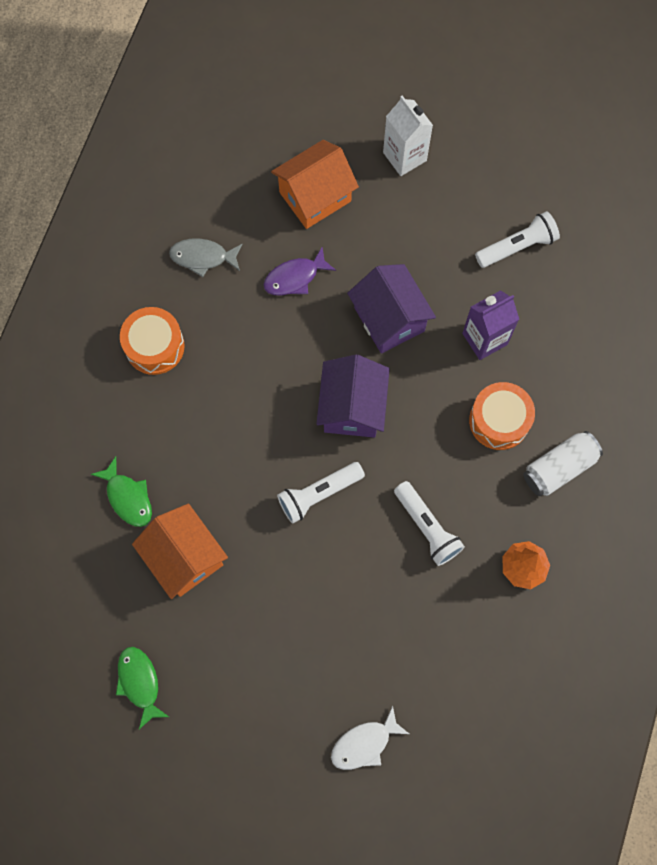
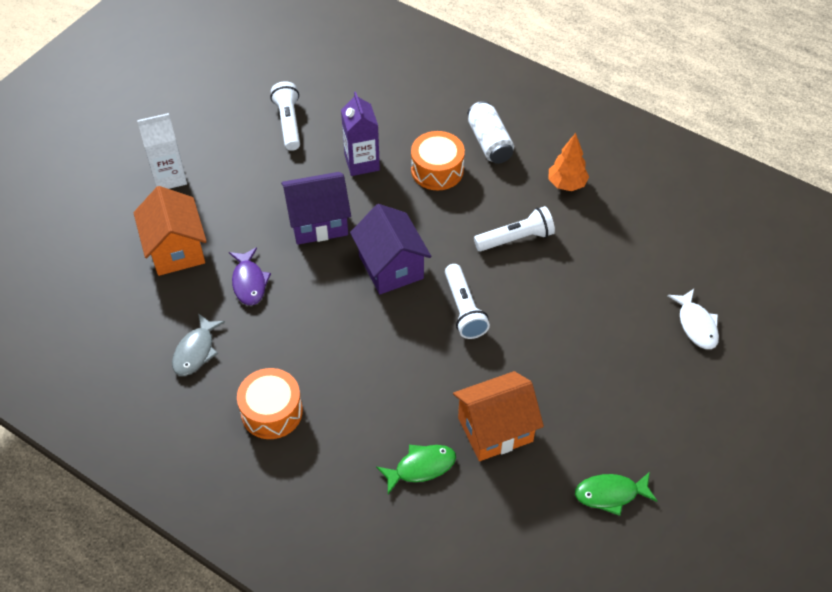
camera: 75 degrees left, 20 degrees down
(352, 407) = (391, 267): purple house -> purple house turned 45 degrees clockwise

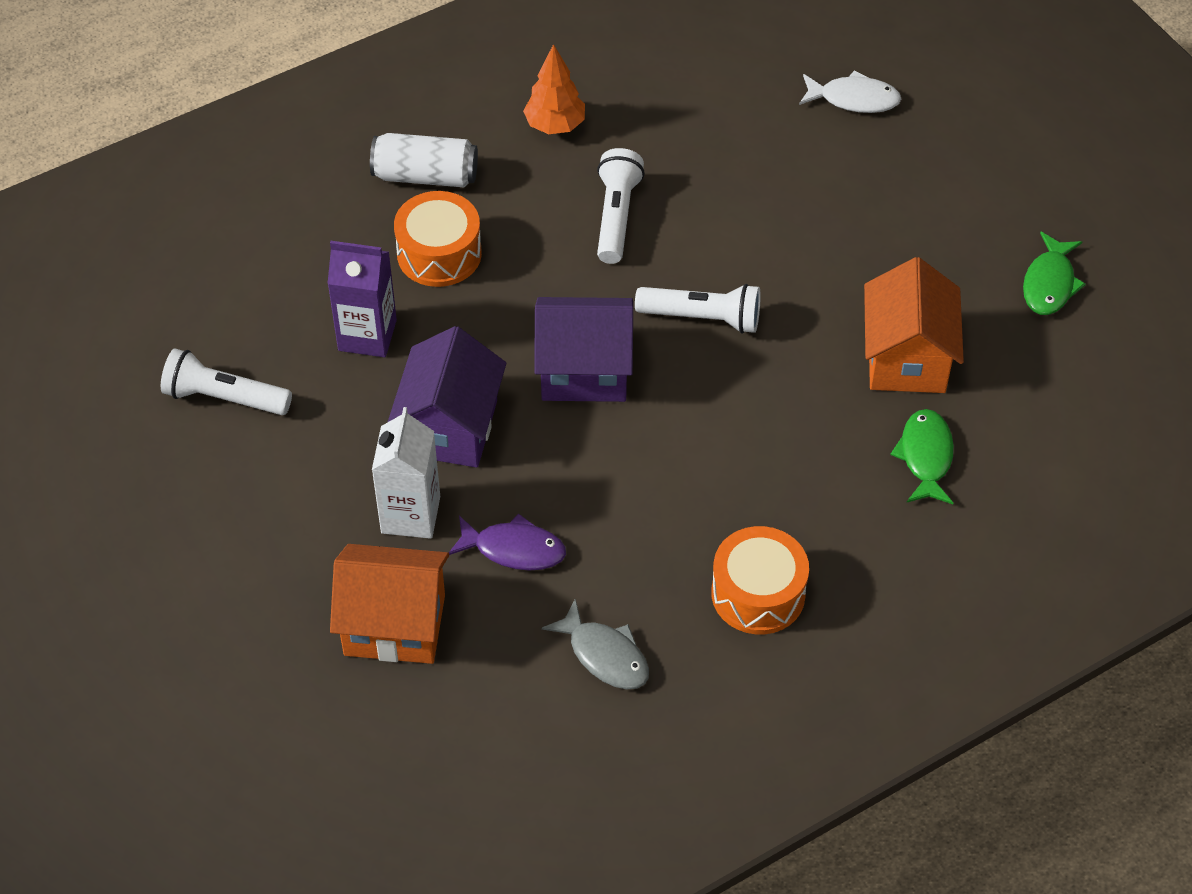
camera: 65 degrees left, 0 degrees up
(169, 177) = (236, 591): white carton -> white carton (410, 515)

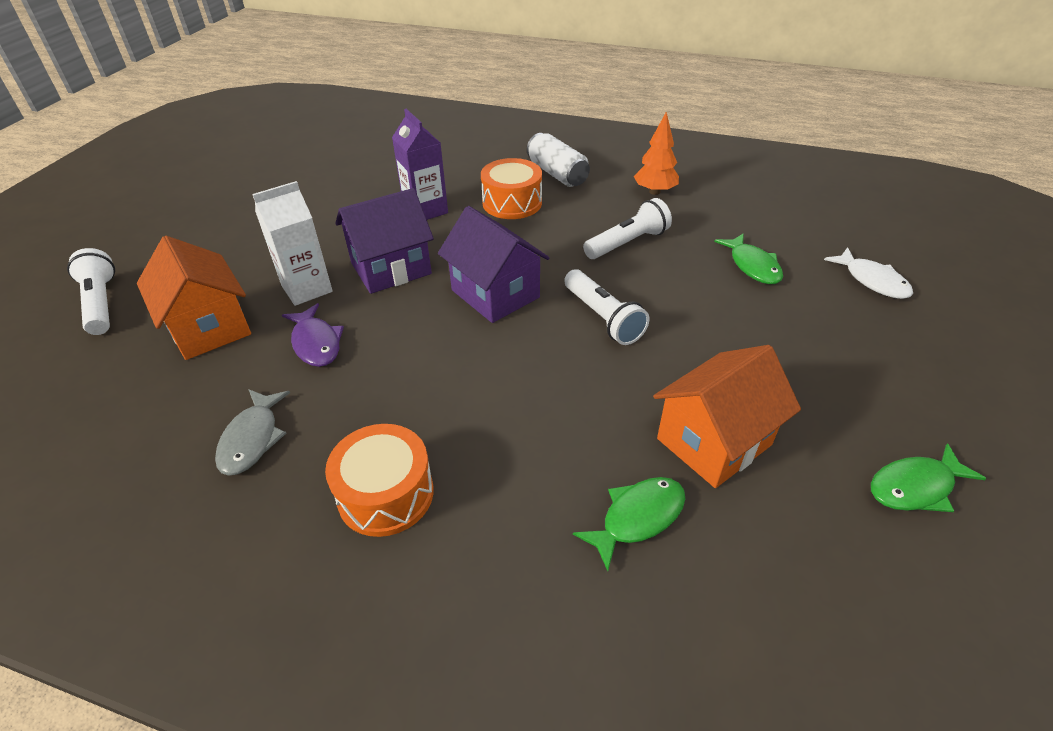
camera: 50 degrees right, 10 degrees down
(224, 398) = (331, 192): white flashlight -> white flashlight (101, 303)
(749, 158) = (752, 266): none -> green fish

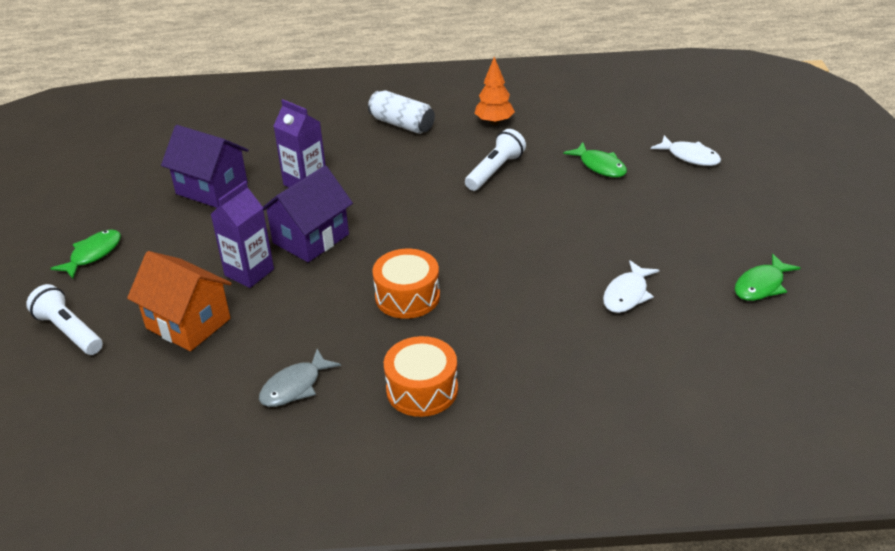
camera: 20 degrees left, 5 degrees down
(252, 439) = (295, 387): grey fish -> grey fish turned 60 degrees clockwise
(307, 289) = (249, 272): white carton -> purple carton
(316, 343) = (291, 310): purple fish -> none
(495, 294) = (412, 236): purple house -> purple house (212, 188)
(512, 203) = (378, 159): orange drum -> orange drum (407, 296)
(603, 317) = (507, 233): white flashlight -> none
(637, 518) = (600, 352): green fish -> green fish (93, 254)
(714, 442) = (627, 294): orange house -> white fish

